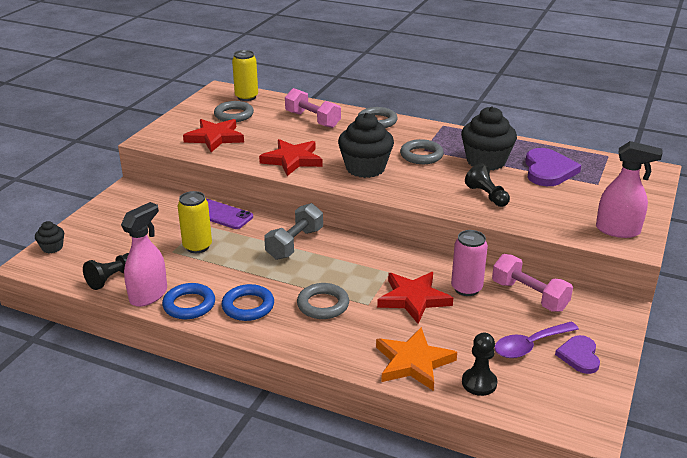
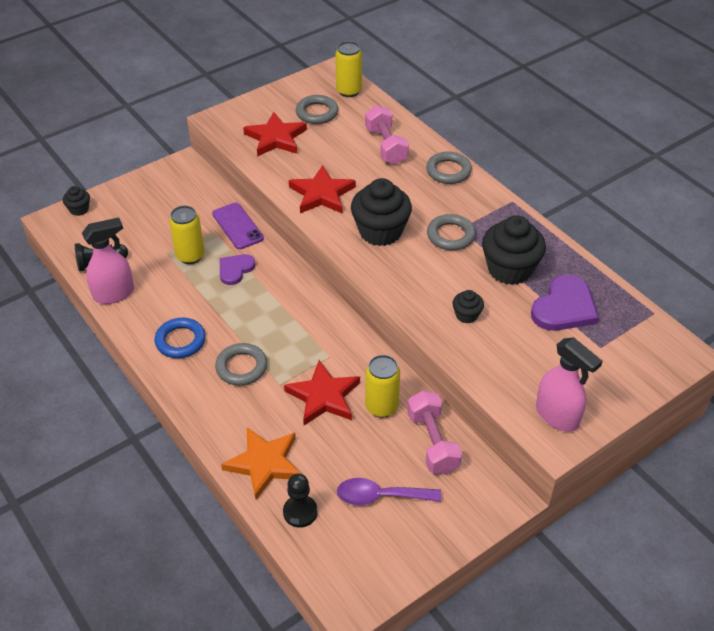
camera: 30 degrees right, 15 degrees up
(189, 305) = (137, 318): blue ring -> none
(295, 244) = (273, 287): grey dumbbell -> none
(466, 288) = (381, 407): pink can -> yellow can
(487, 196) = (466, 315): black pawn -> black cupcake
(579, 356) = (415, 529): purple heart -> purple heart (235, 269)

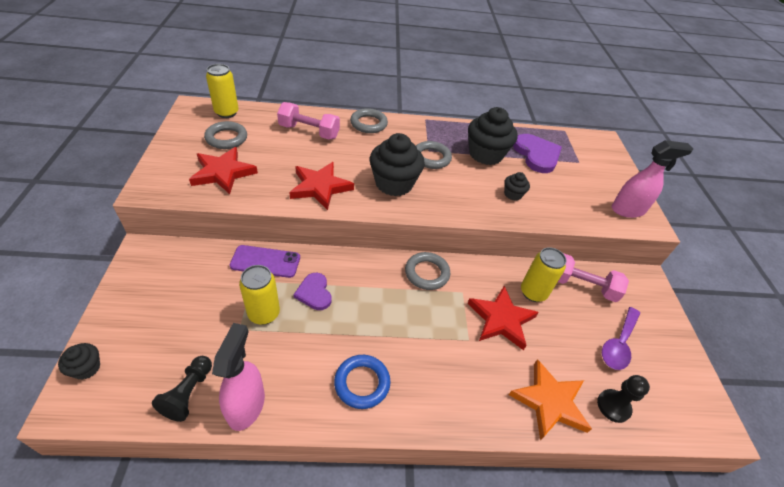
camera: 60 degrees left, 0 degrees up
(241, 367) = (431, 355): grey ring -> grey ring (427, 273)

